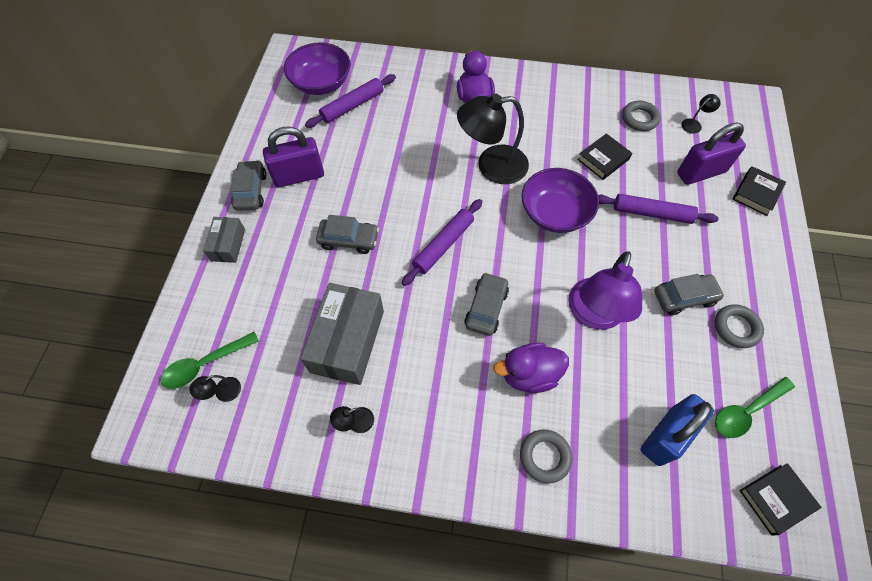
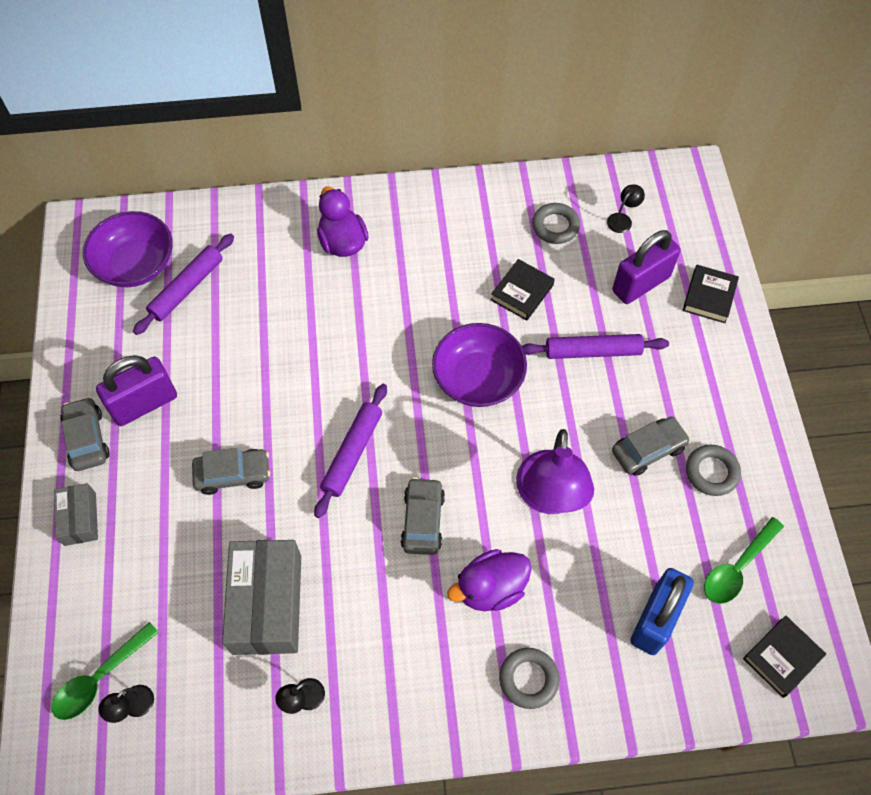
camera: 15 degrees left, 0 degrees up
(491, 166) = (387, 333): black lamp -> none

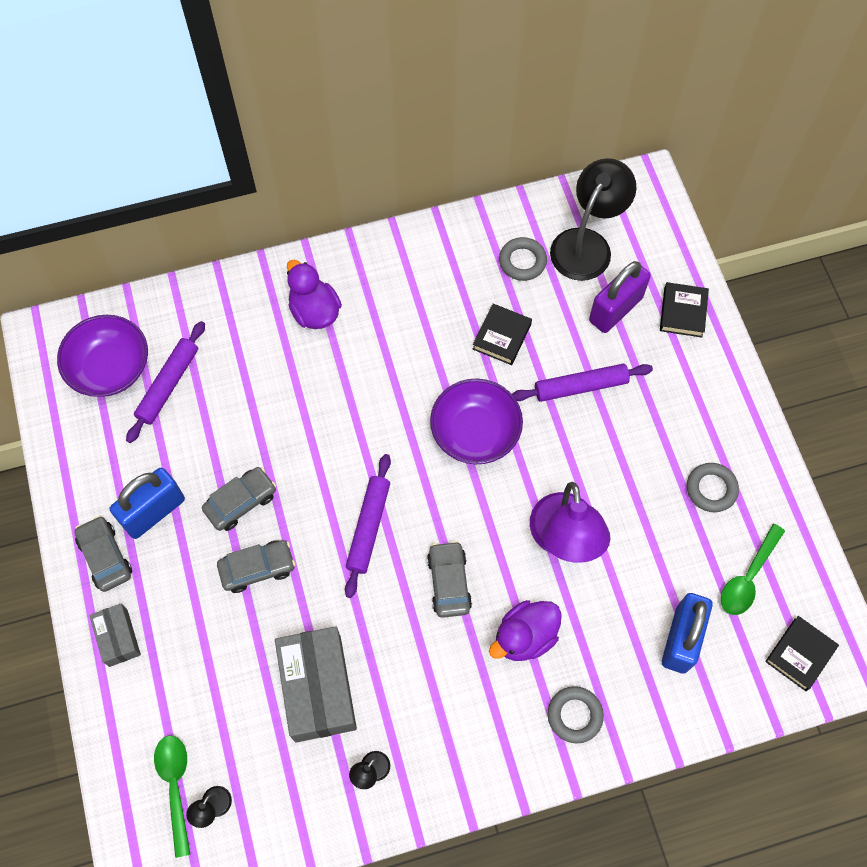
camera: 10 degrees left, 5 degrees up
(100, 678) = (175, 787): green spoon -> green spoon turned 135 degrees clockwise
(144, 404) = (154, 512): purple padlock -> blue padlock
(622, 219) = (587, 244): black lamp -> black lamp, size x2.45
(648, 450) = (649, 477): grey car -> grey car (241, 502)

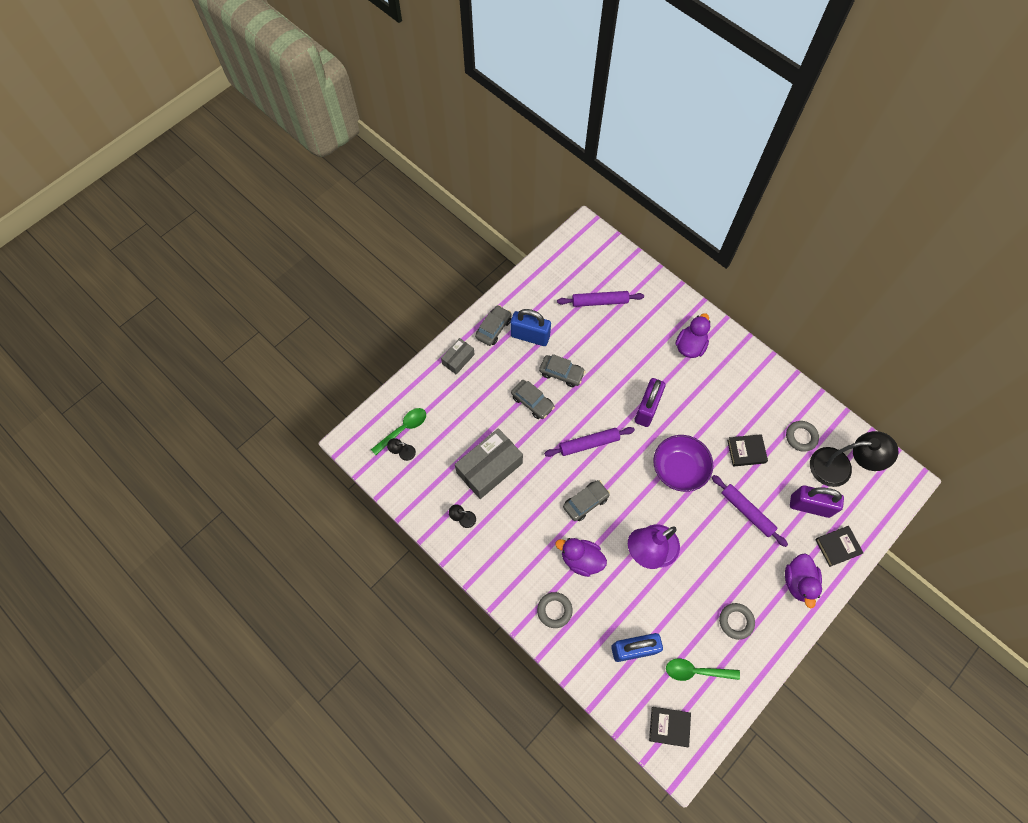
camera: 60 degrees right, 0 degrees up
(110, 368) = (590, 270): purple bowl -> none
(367, 421) = (647, 409): none -> purple padlock
(701, 384) = (798, 582): none -> purple duck

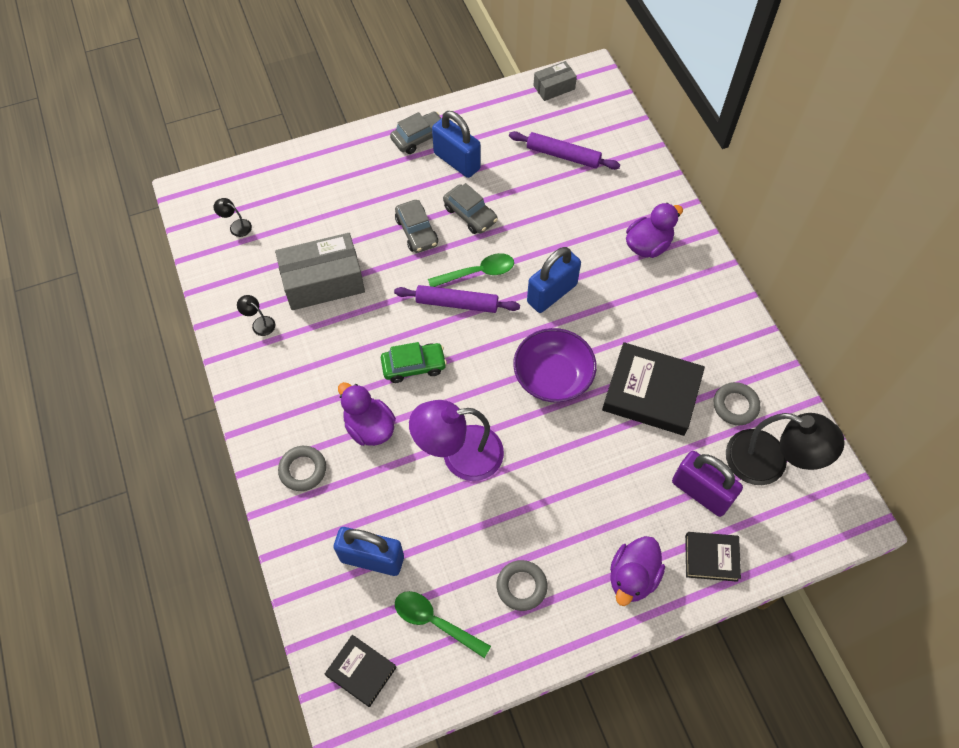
camera: 25 degrees right, 5 degrees down
(403, 429) = (251, 202): green spoon -> green spoon (477, 273)
(458, 359) = (359, 154): grey box -> grey box (554, 87)
(585, 502) = (414, 366): grey car -> green car
(647, 409) = (552, 293): purple padlock -> blue padlock
(746, 451) = (651, 392): black book -> black book, size x1.78
(747, 512) = (612, 463): purple rolling pin -> none

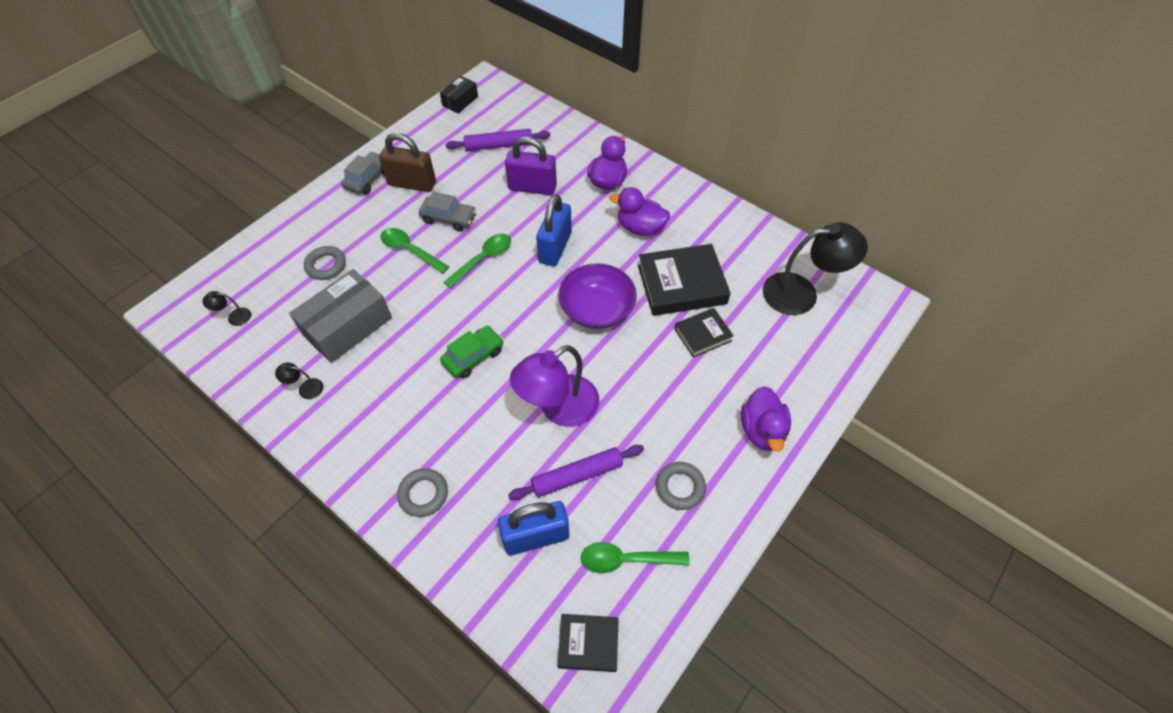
camera: 30 degrees left, 5 degrees down
(369, 427) = (464, 426): purple duck -> purple duck (640, 228)
(417, 232) = (410, 250): grey car -> green spoon
(457, 161) = (412, 184): blue padlock -> brown padlock
(457, 303) = (480, 290): purple rolling pin -> purple rolling pin (577, 475)
(554, 87) = (460, 101): grey box -> black box
(701, 492) = (768, 339): purple padlock -> purple padlock (532, 187)
(711, 558) = (809, 383): black book -> black book (702, 335)
(735, 405) = (749, 264): grey ring -> grey ring (326, 265)

